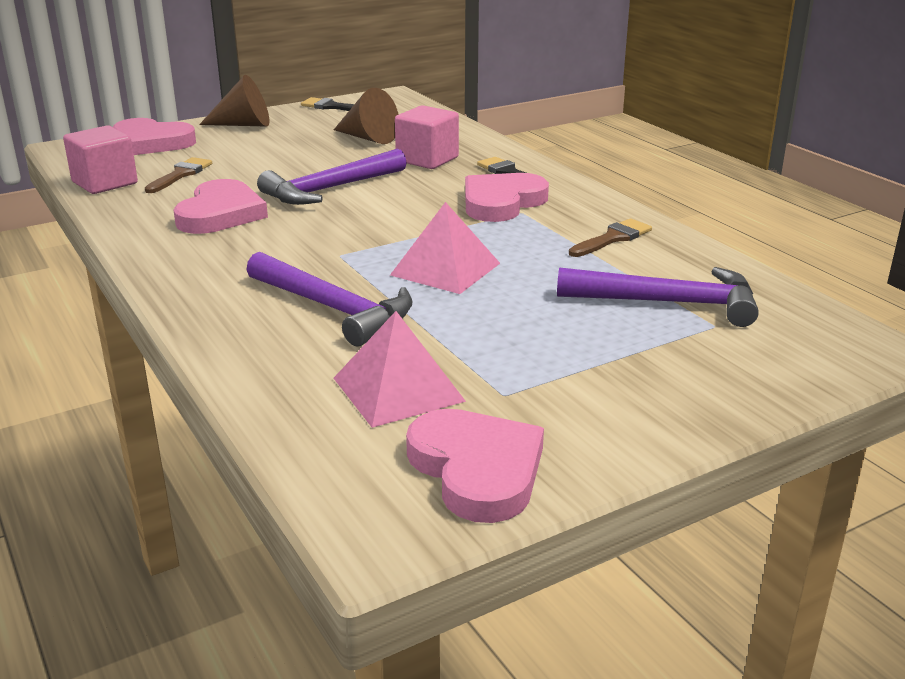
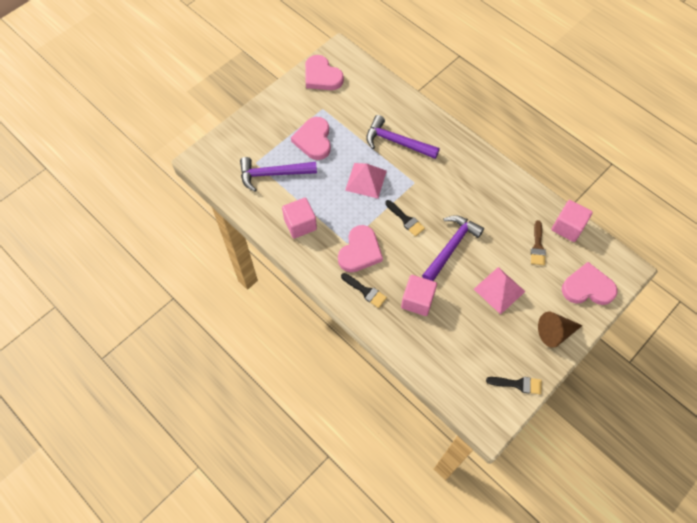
camera: 165 degrees right, 35 degrees up
(220, 214) = (487, 207): pink heart -> pink heart (314, 140)
(368, 138) = (466, 327): brown cone -> none
(392, 220) = (406, 220): none -> black brush
(398, 389) = (356, 103): pink pyramid -> pink pyramid (499, 290)
(613, 238) = (300, 224): brown brush -> pink cube

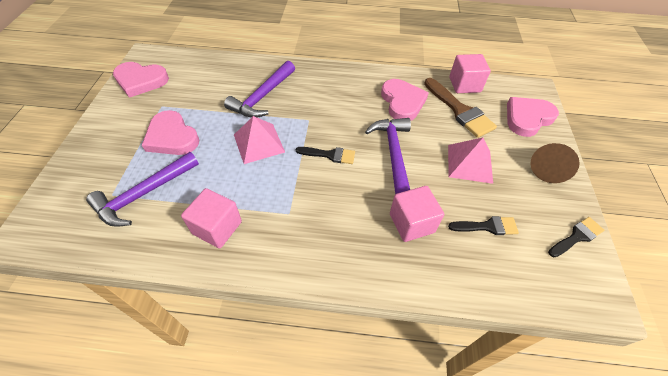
camera: 40 degrees left, 10 degrees down
(360, 251) = (310, 213): pink heart -> pink heart (402, 102)
(365, 291) = (351, 251): black brush -> black brush (487, 226)
(397, 142) = (262, 97): purple hammer -> purple hammer turned 45 degrees counterclockwise
(537, 246) = (459, 110): brown brush -> brown brush, size x1.69

